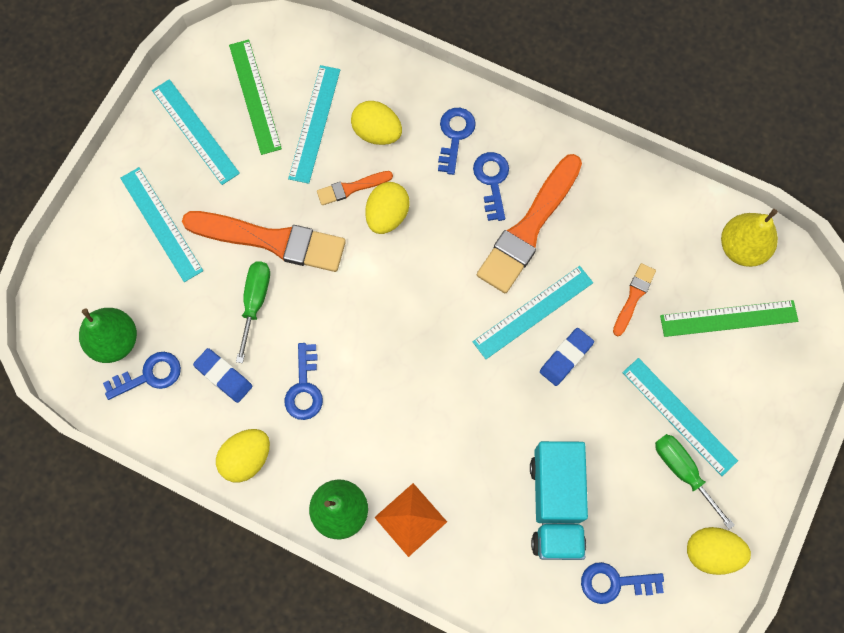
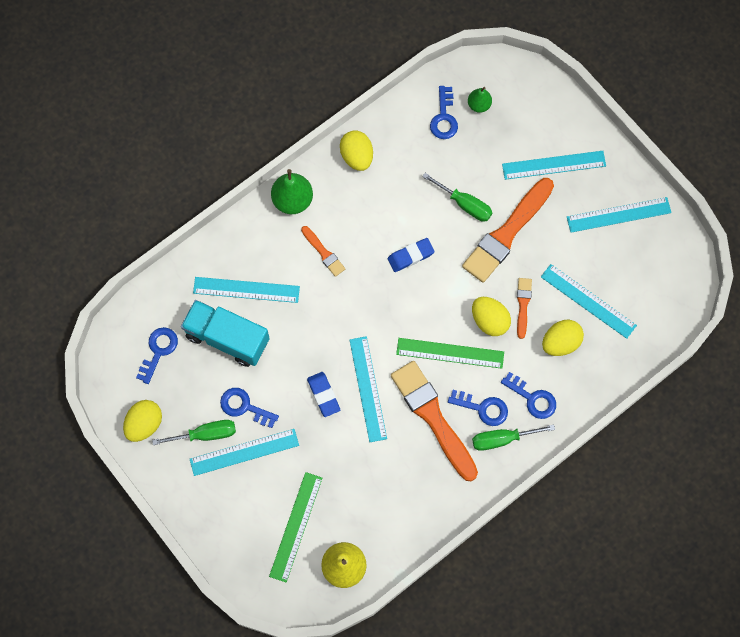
camera: 115 degrees right, 0 degrees up
(115, 341) = (479, 105): green pear -> green pear, size x0.59
(223, 376) = (420, 164): blue eraser -> blue eraser (410, 256)
(255, 96) = (630, 268): green ruler -> green ruler (450, 353)
(304, 388) = (387, 211): blue key -> blue key (244, 407)
(410, 519) = (265, 241): orange pyramid -> none
(484, 512) = (246, 290): none -> turquoise ruler
(516, 148) = (502, 439): none -> green screwdriver
(633, 297) = (344, 466): orange brush -> orange brush (323, 253)

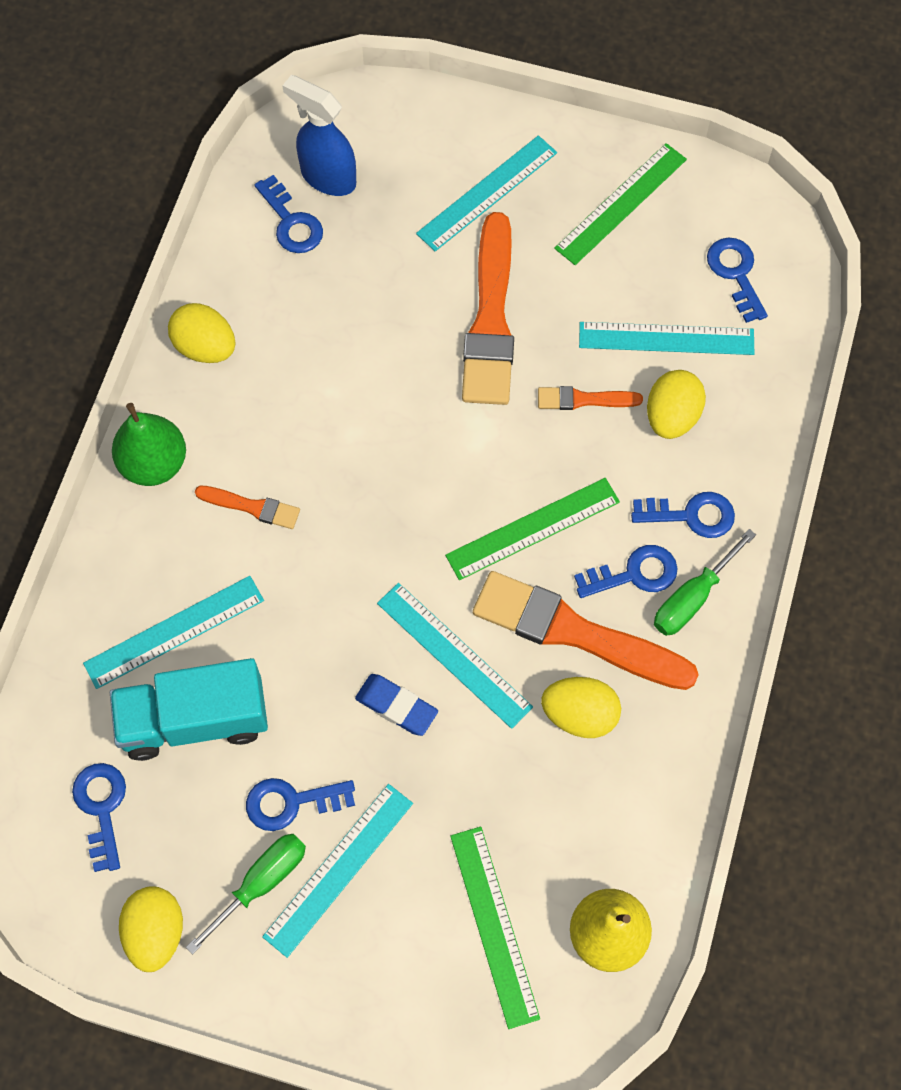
camera: 35 degrees left, 5 degrees down
(410, 256) = (380, 433): blue eraser -> none
(464, 204) = (404, 317): green screwdriver -> none
(479, 105) = (327, 177): green pear -> blue spray bottle
(489, 321) = (554, 449): yellow egg -> yellow egg (579, 714)
(523, 305) = (584, 399): orange brush -> orange brush turned 60 degrees counterclockwise
(618, 214) = (621, 203): turquoise ruler -> green ruler
(650, 290) = (736, 273): none -> blue key

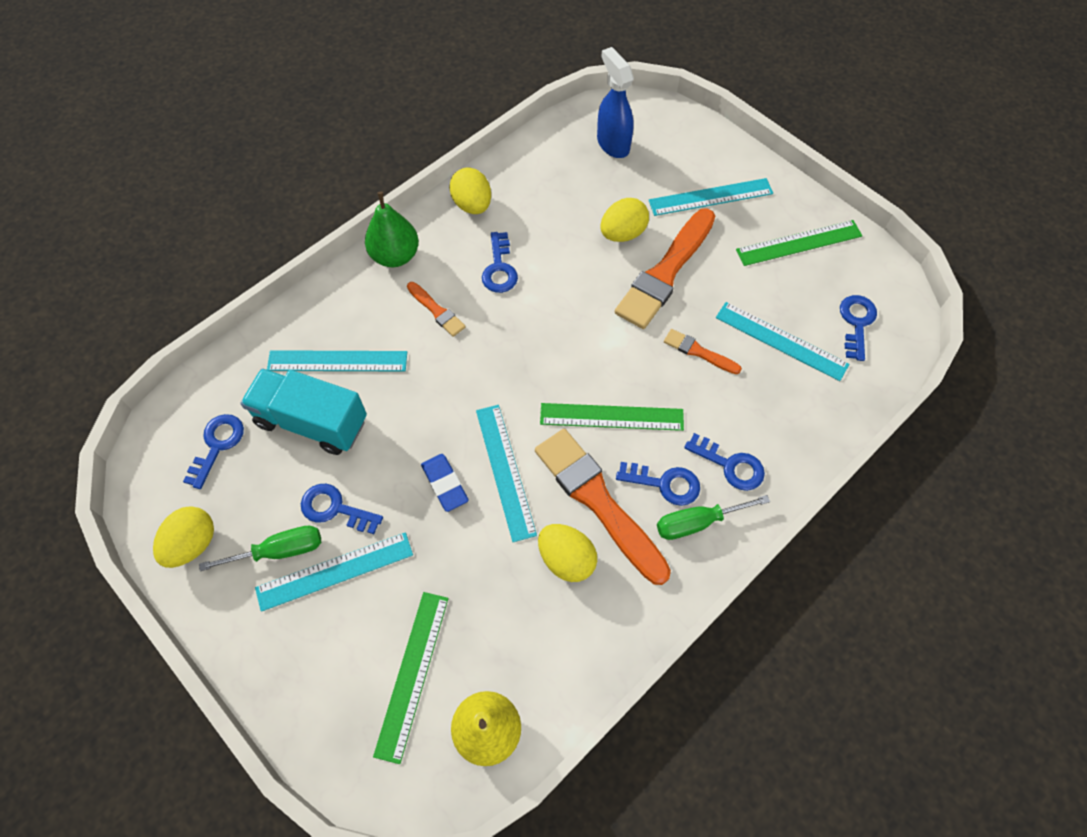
camera: 30 degrees right, 5 degrees down
(291, 222) = (573, 159): blue key -> blue key (499, 268)
(671, 416) = (755, 393): yellow egg -> yellow egg (622, 233)

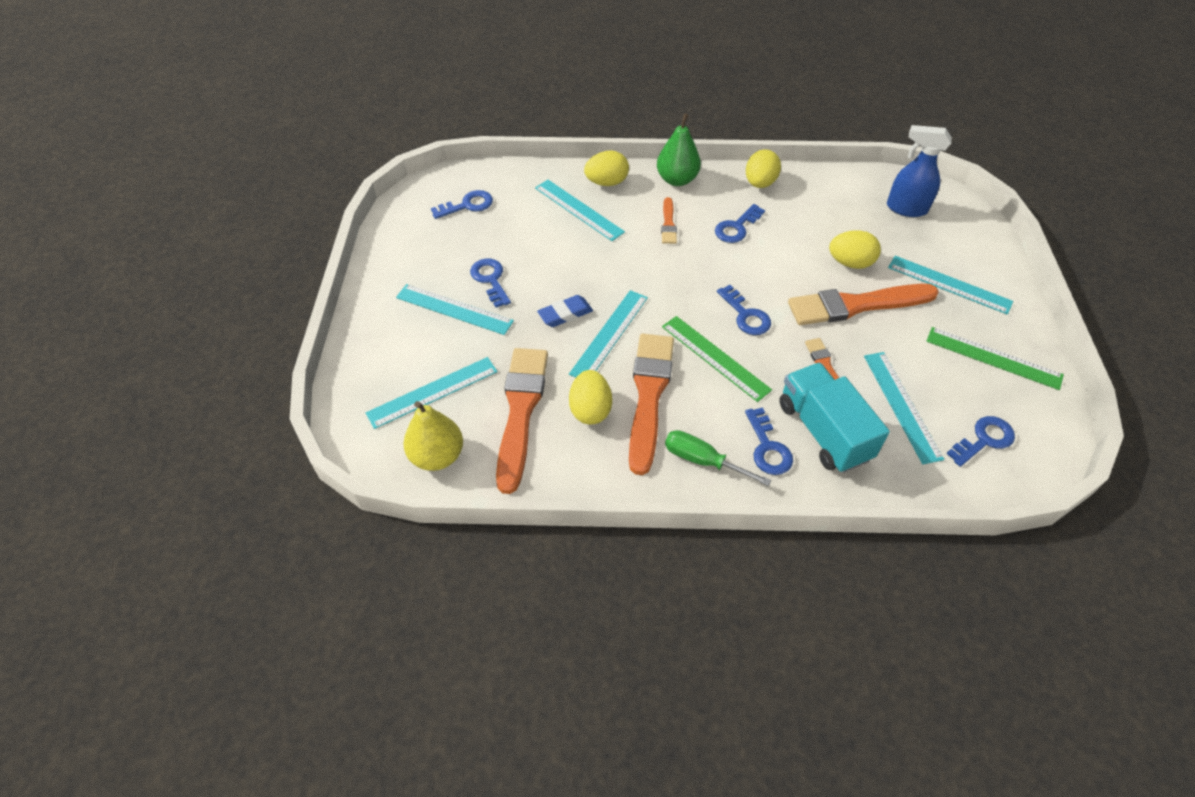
camera: 45 degrees right, 10 degrees down
(192, 544) = (401, 241): yellow egg -> yellow egg (606, 182)
(279, 551) = (438, 277): green screwdriver -> none
(312, 422) = (529, 229): turquoise truck -> turquoise truck (823, 431)
(412, 674) = (433, 392): green ruler -> turquoise ruler
(445, 484) = (565, 314): blue eraser -> blue eraser turned 45 degrees clockwise
(511, 617) = (521, 411): none -> orange brush
(612, 144) = (905, 208): blue spray bottle -> blue spray bottle turned 90 degrees counterclockwise
(665, 484) = (706, 421): blue key -> blue key (746, 315)

